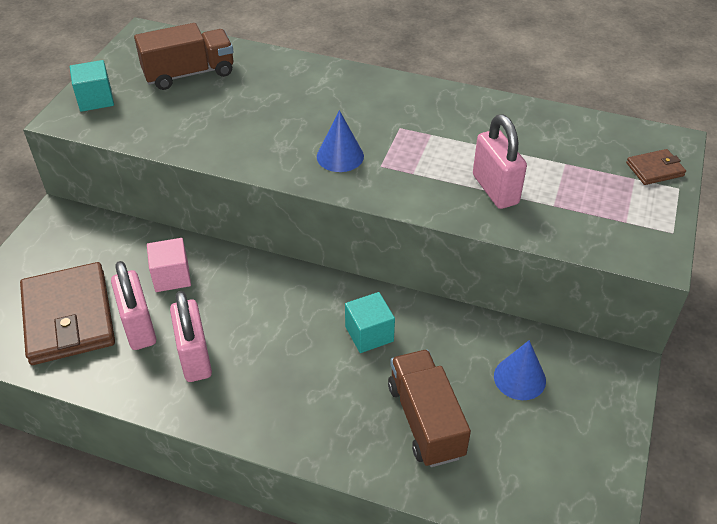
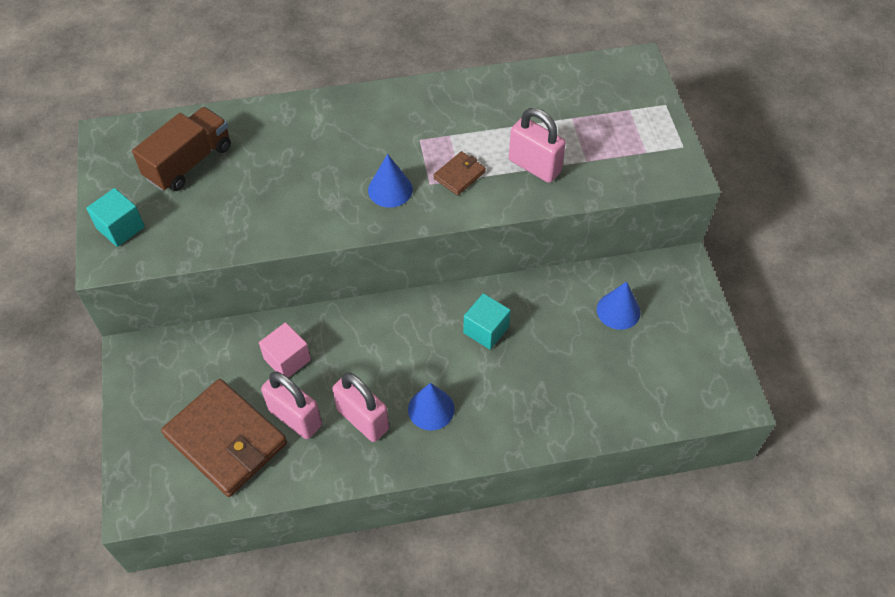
camera: 30 degrees left, 10 degrees up
(263, 379) = (431, 409): none -> blue cone
(425, 420) = (573, 378): brown truck -> none
(654, 169) = (639, 95): brown wallet -> brown wallet (459, 175)

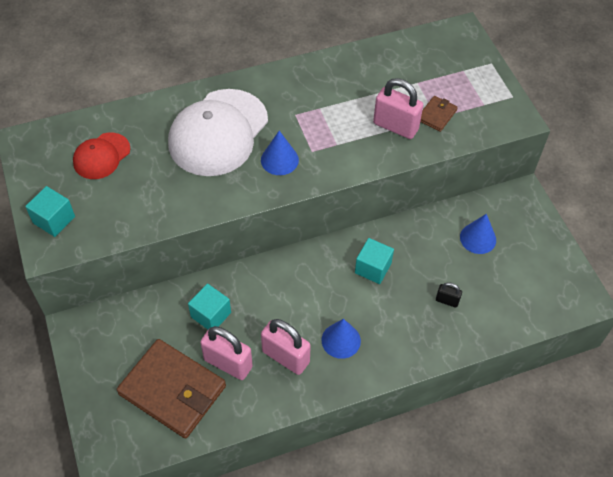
camera: 10 degrees left, 0 degrees up
(189, 162) = (101, 156): brown truck -> red cap
(287, 359) = (211, 315): pink cube -> turquoise cube
(326, 150) = (218, 133): none -> white cap
(459, 175) = (335, 141): brown wallet -> brown wallet (436, 115)
(566, 379) = (447, 301): none -> black padlock

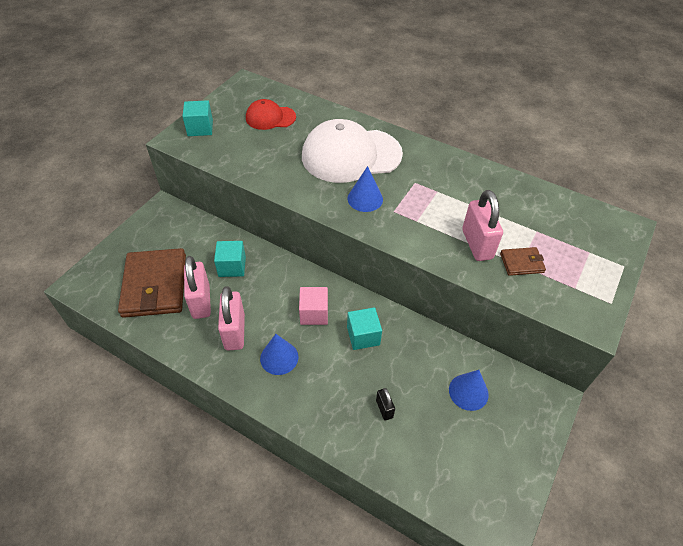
camera: 50 degrees right, 5 degrees down
(320, 286) = (314, 313): none -> pink cube

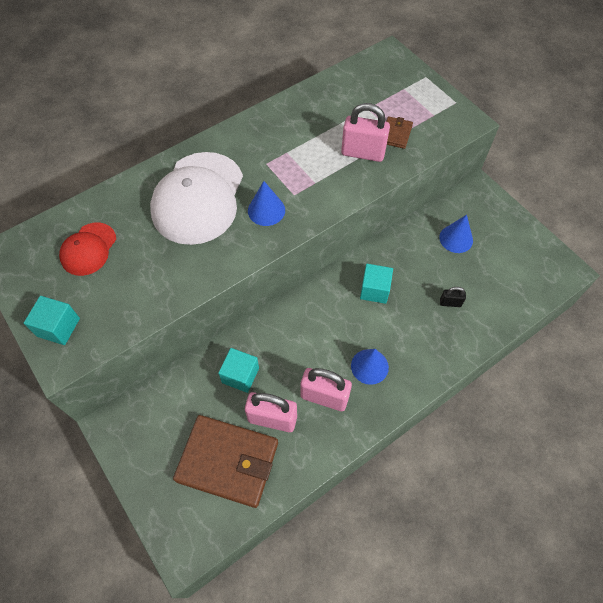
camera: 65 degrees left, 10 degrees up
(314, 313) = (333, 320): pink cube -> none

